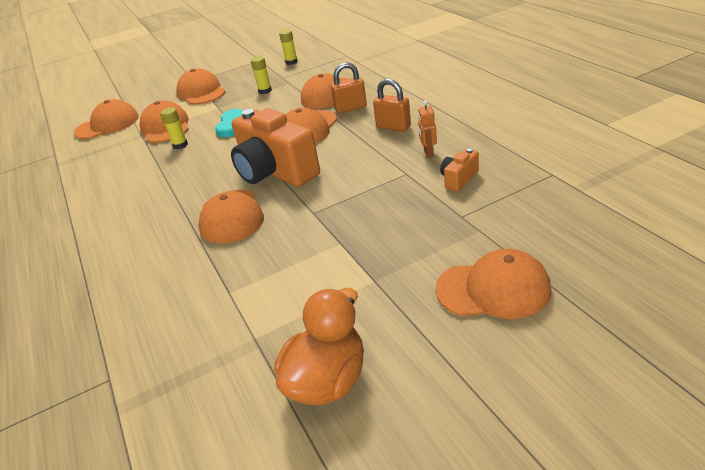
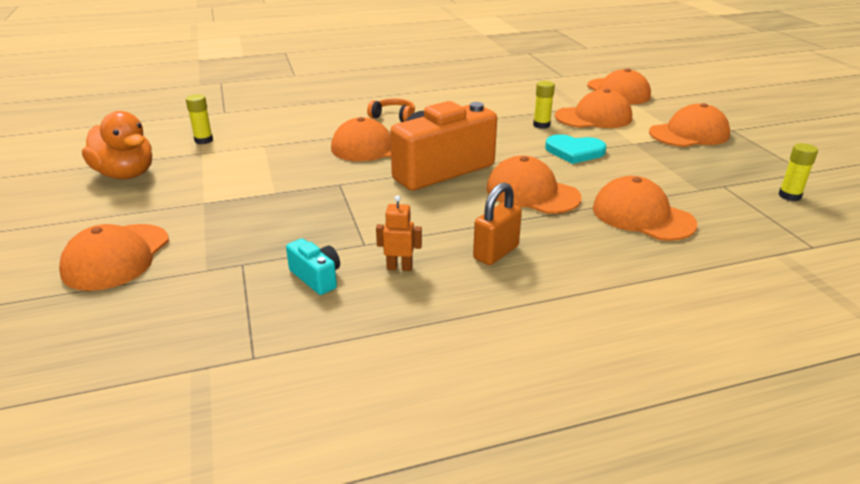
camera: 95 degrees right, 5 degrees down
(150, 225) = (394, 117): none -> orange headphones
(265, 91) = (675, 172): yellow glue stick -> yellow glue stick (203, 140)
(351, 108) = (580, 228): orange padlock -> none
(459, 179) = (316, 277): orange camera -> turquoise camera

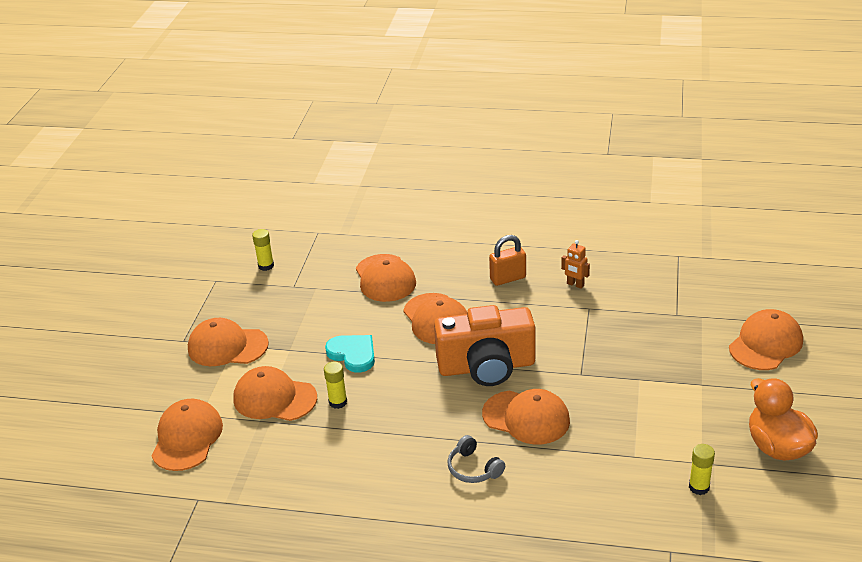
camera: 150 degrees left, 5 degrees up
(316, 277) = (630, 291): turquoise camera -> none
(394, 117) = (473, 468): orange headphones -> grey headphones

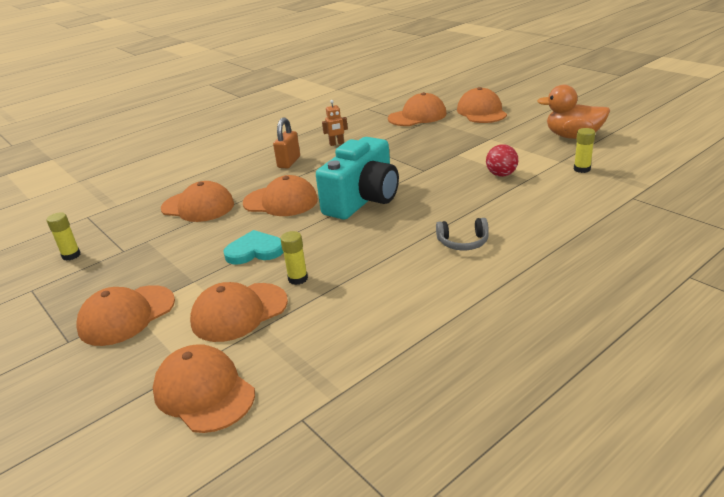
camera: 50 degrees left, 5 degrees down
(486, 366) = (363, 200): orange camera -> turquoise camera
(526, 417) = (438, 203): orange cap -> orange cap (417, 116)
(625, 432) = (501, 174): none -> red ball

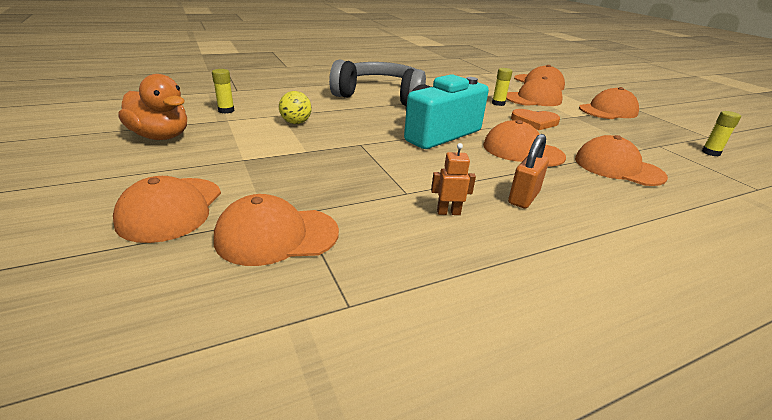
camera: 170 degrees left, 0 degrees up
(255, 251) = (534, 122): turquoise heart -> orange heart
(463, 242) = (381, 96): grey headphones -> grey headphones, size x2.47
(501, 174) = (296, 123): red ball -> yellow ball

